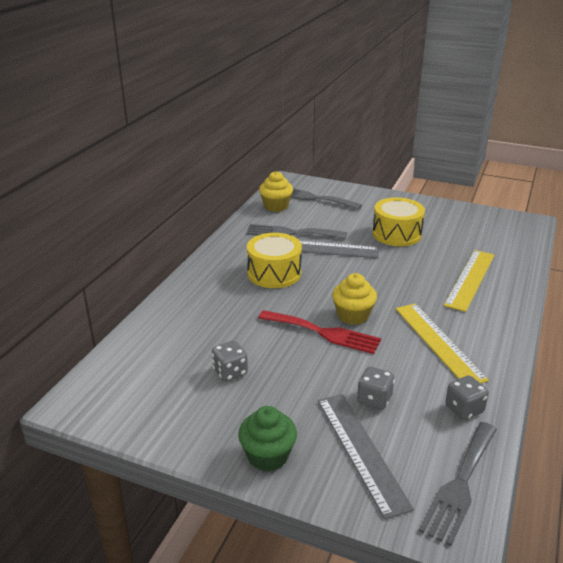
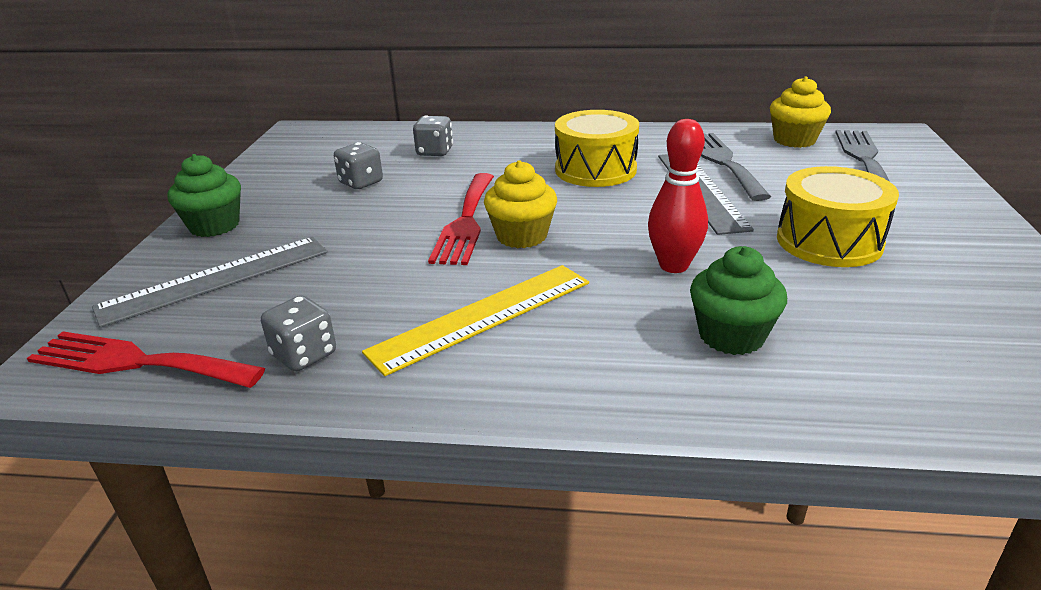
camera: 75 degrees right, 0 degrees up
(374, 399) = (320, 276): grey dice -> grey dice (435, 152)
(405, 277) = (673, 266): none -> red bowling pin
(460, 484) = (136, 362): grey fork -> red fork
(470, 279) = (731, 336): yellow ruler -> green cupcake

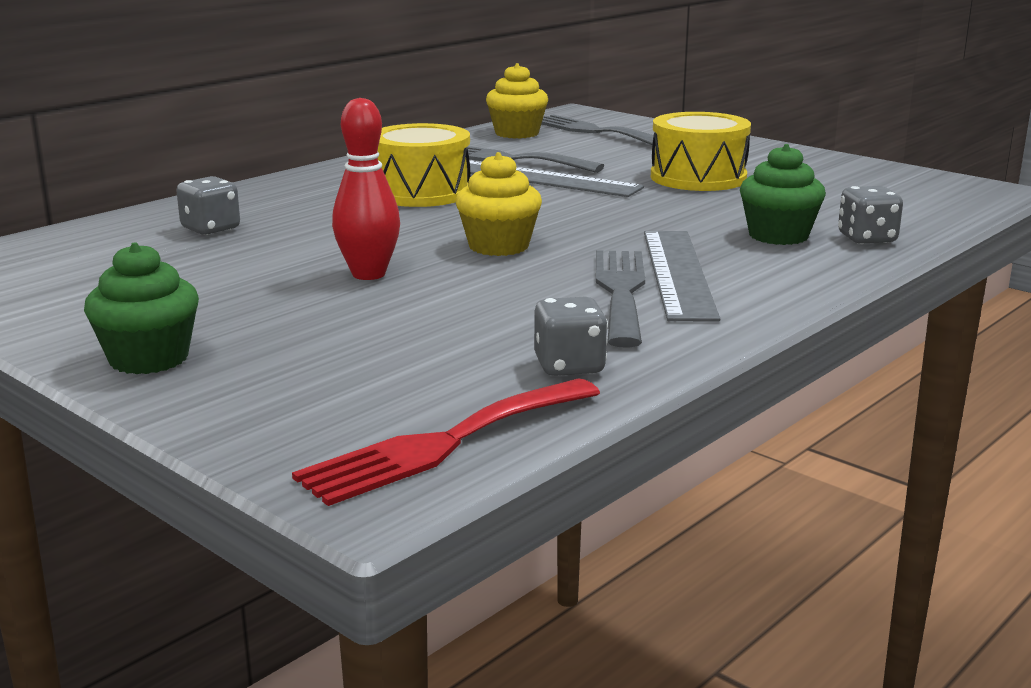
camera: 55 degrees left, 10 degrees down
(216, 279) = (312, 379): grey ruler -> grey ruler (677, 273)
(361, 183) = (210, 273): grey dice -> grey dice (867, 238)
(465, 222) = (422, 256): red fork -> none
(483, 316) = (621, 291): yellow ruler -> grey fork
(673, 266) = (652, 220): red bowling pin -> red bowling pin (368, 274)

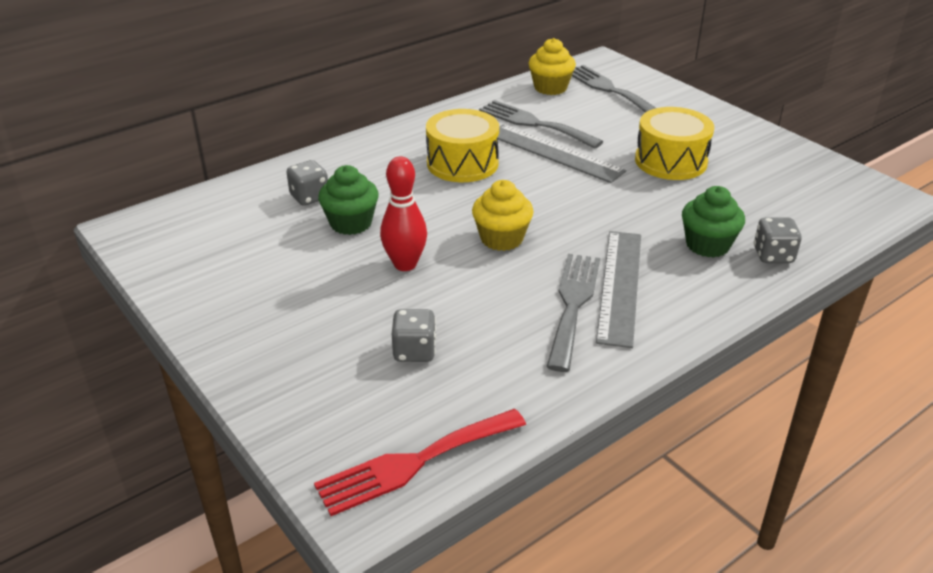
camera: 10 degrees right, 15 degrees up
(149, 359) = (247, 347): green cupcake -> green cupcake (351, 223)
(569, 366) = (515, 388): grey dice -> grey dice (414, 351)

